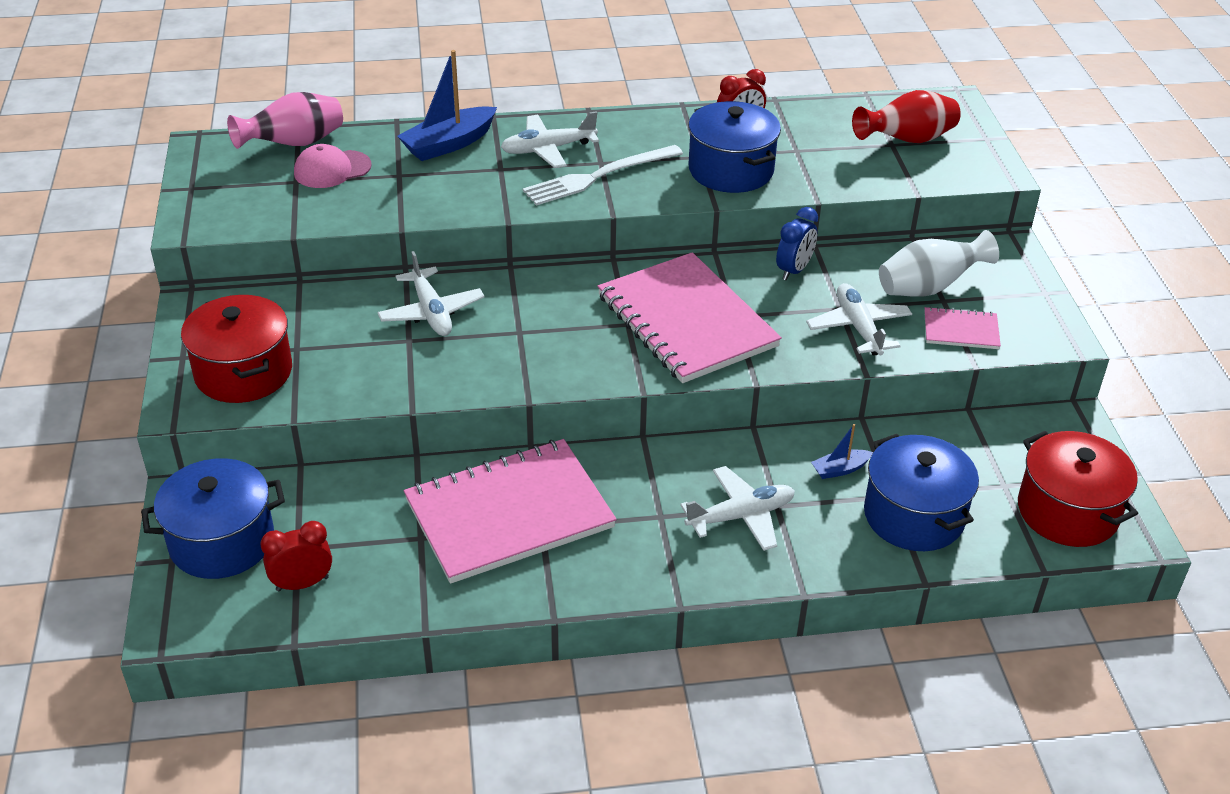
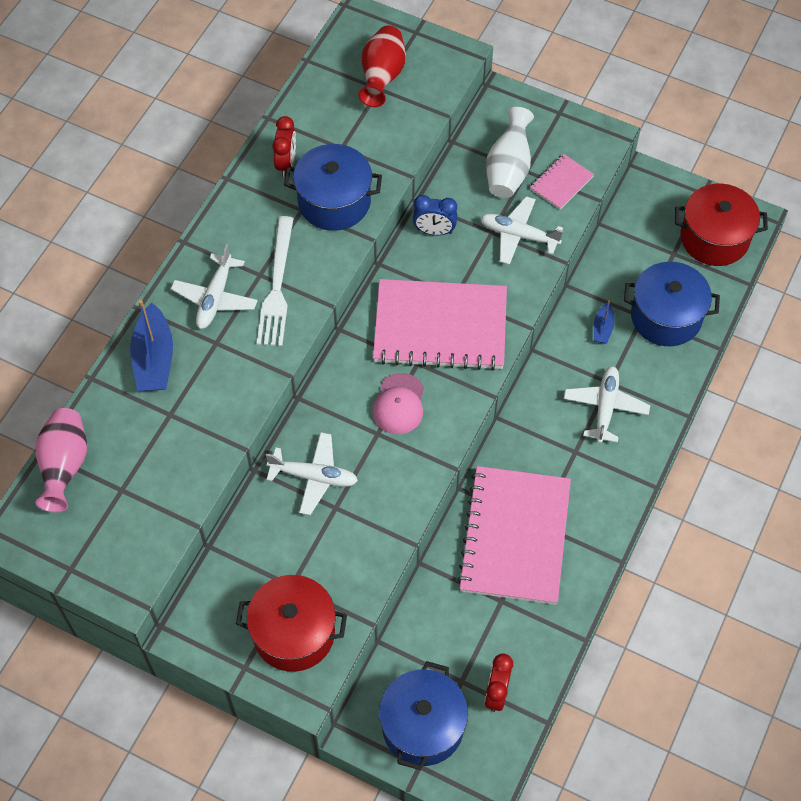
camera: 55 degrees left, 20 degrees up
(332, 169) = (125, 456): pink cap -> pink cap (399, 404)
(794, 270) = (434, 231): blue clock -> blue clock turned 120 degrees clockwise

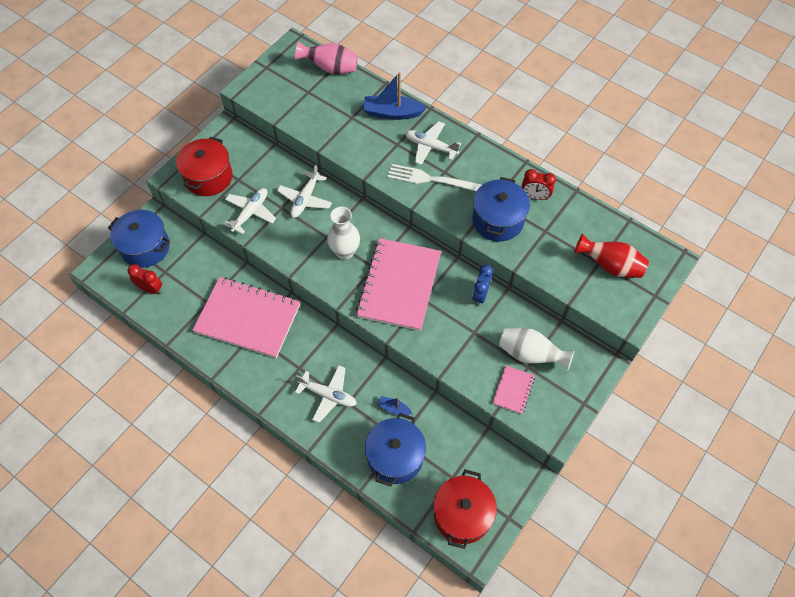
camera: 100 degrees right, 0 degrees up
(399, 404) = (345, 252): pink cap -> white vase
(518, 235) = (468, 350): white plane -> white plane (250, 213)
(561, 183) = (513, 390): pink notebook -> pink notebook turned 60 degrees clockwise

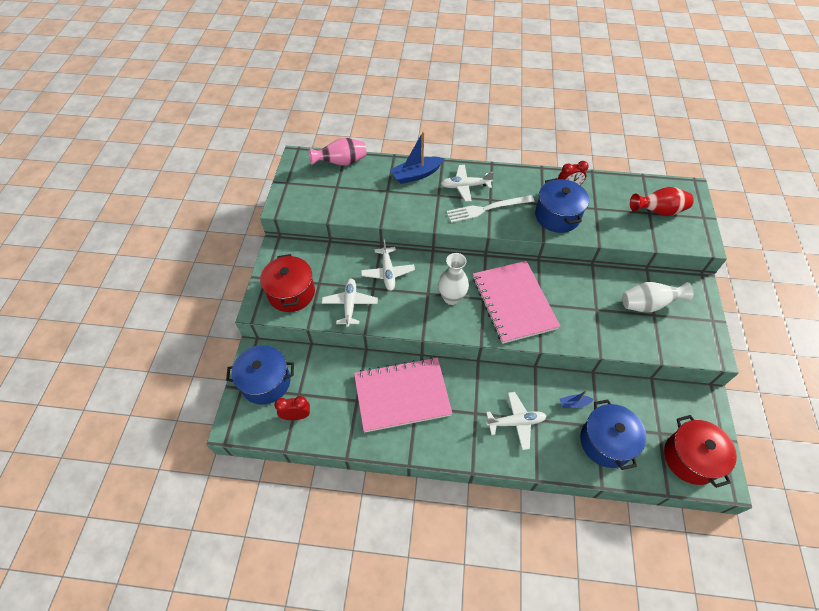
camera: 30 degrees left, 5 degrees down
(480, 295) = (577, 279): blue clock -> none
(513, 390) = (659, 337): pink notebook -> none

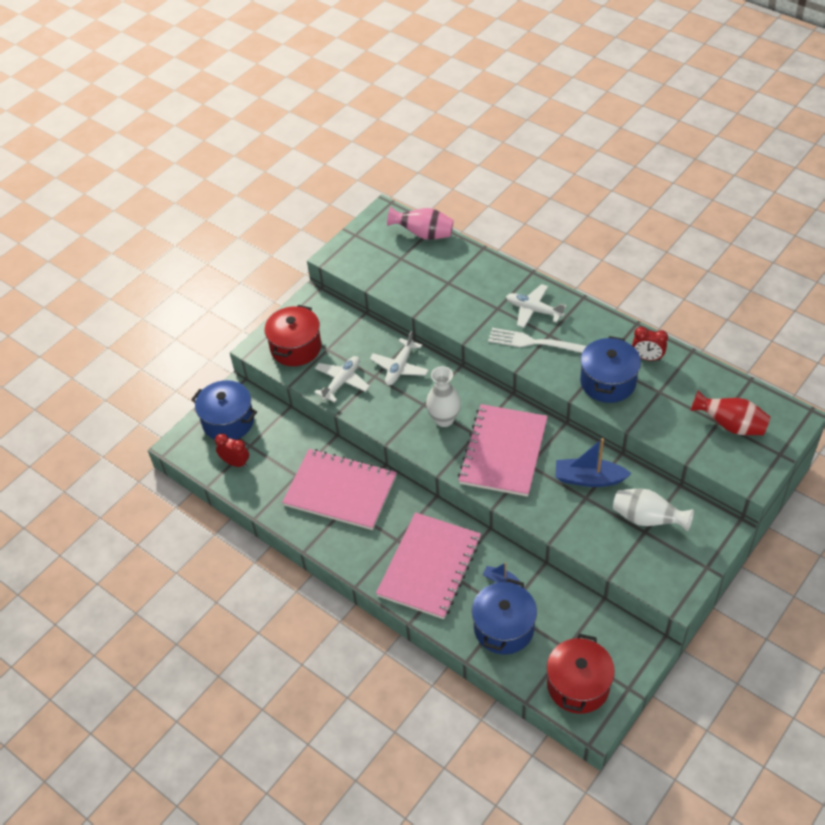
camera: 35 degrees right, 5 degrees down
(416, 175) = (491, 277): blue boat -> blue boat (589, 479)
(516, 422) = (429, 567): white plane -> pink notebook

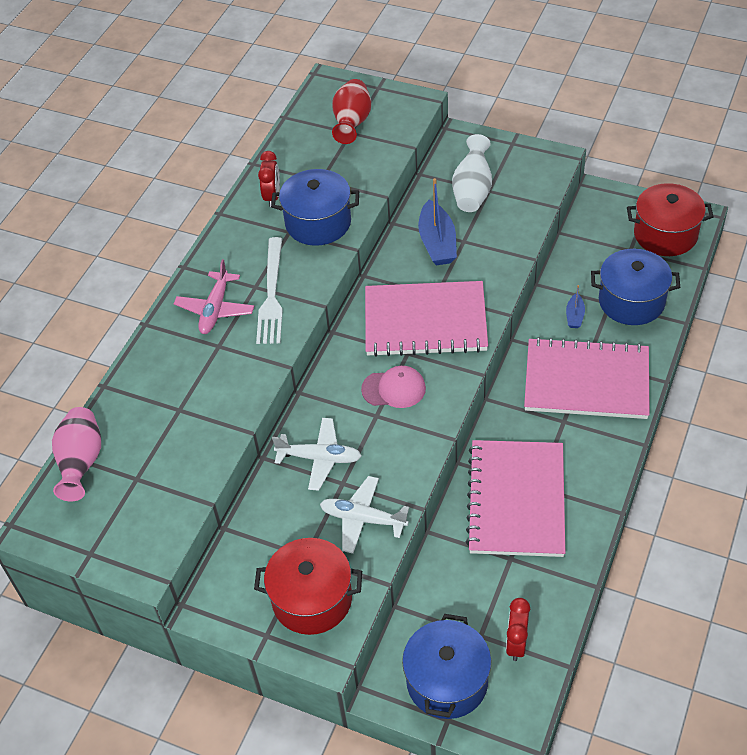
camera: 105 degrees left, 0 degrees up
(444, 419) = (394, 389): white vase -> pink cap
(533, 310) = (215, 309): white plane -> pink plane

